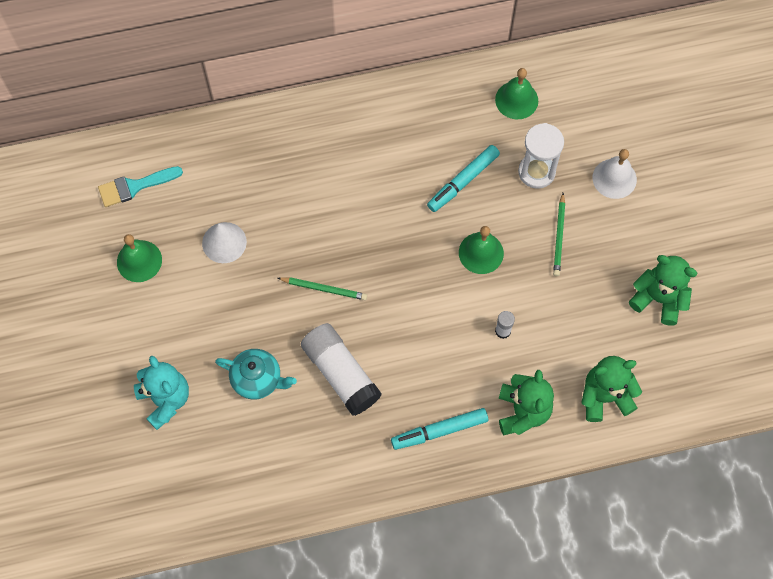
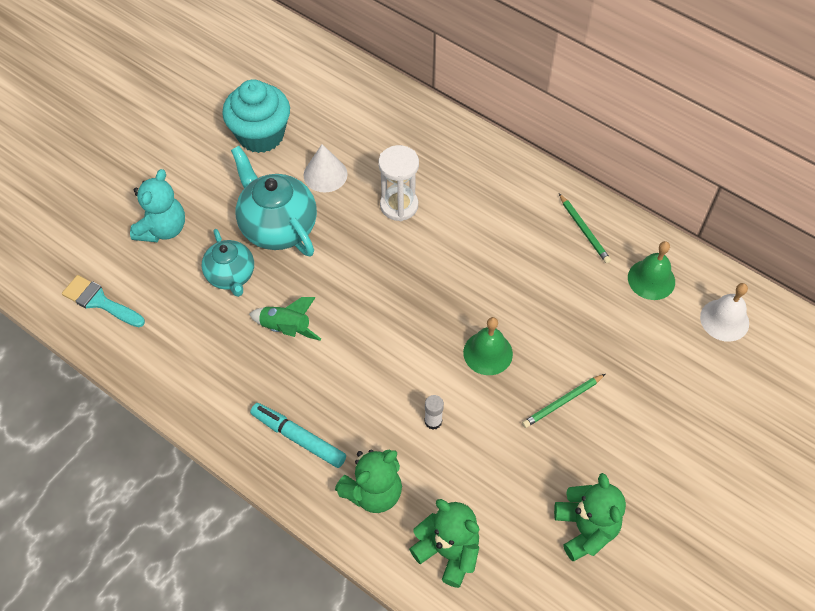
camera: 50 degrees right, 10 degrees down
(134, 187) = (317, 91): turquoise brush -> turquoise brush (99, 301)
(139, 261) = (261, 135): green bell -> turquoise cupcake
(242, 313) = (277, 226): none -> turquoise teapot
(324, 289) = (348, 265): green pencil -> green pencil (584, 230)
(341, 373) = (286, 328): white glue stick -> green rocket
(463, 181) = (537, 293): turquoise marker -> none
(536, 172) = (603, 341): white hourglass -> white hourglass (399, 205)
(614, 178) = (661, 406): white bell -> white bell (724, 320)

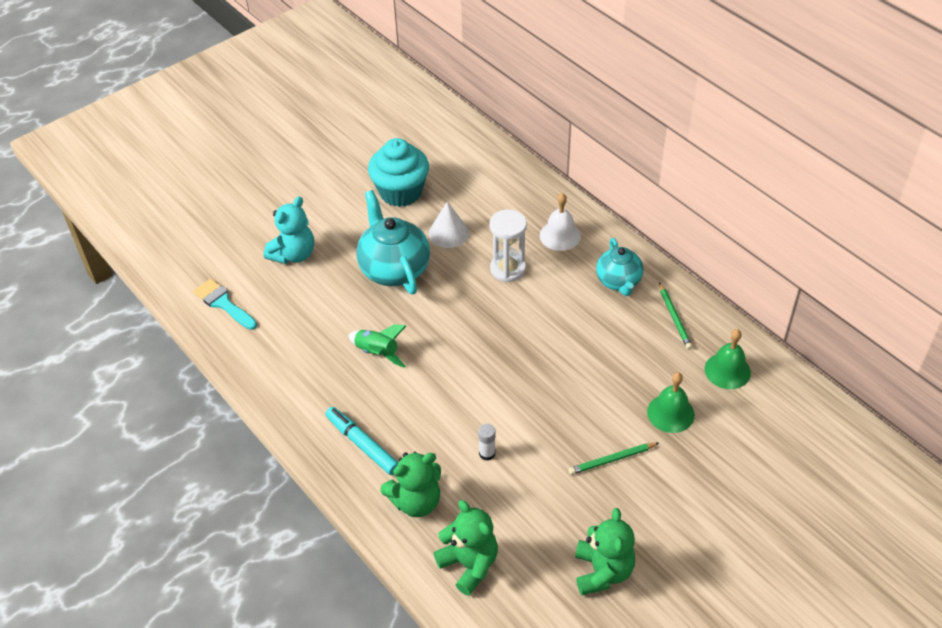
camera: 15 degrees right, 10 degrees down
(231, 276) = (341, 302): turquoise teapot -> turquoise teapot (618, 282)
(488, 353) = (554, 406): green bell -> green bell (670, 413)
(724, 320) = (789, 418): white bell -> white bell (560, 235)

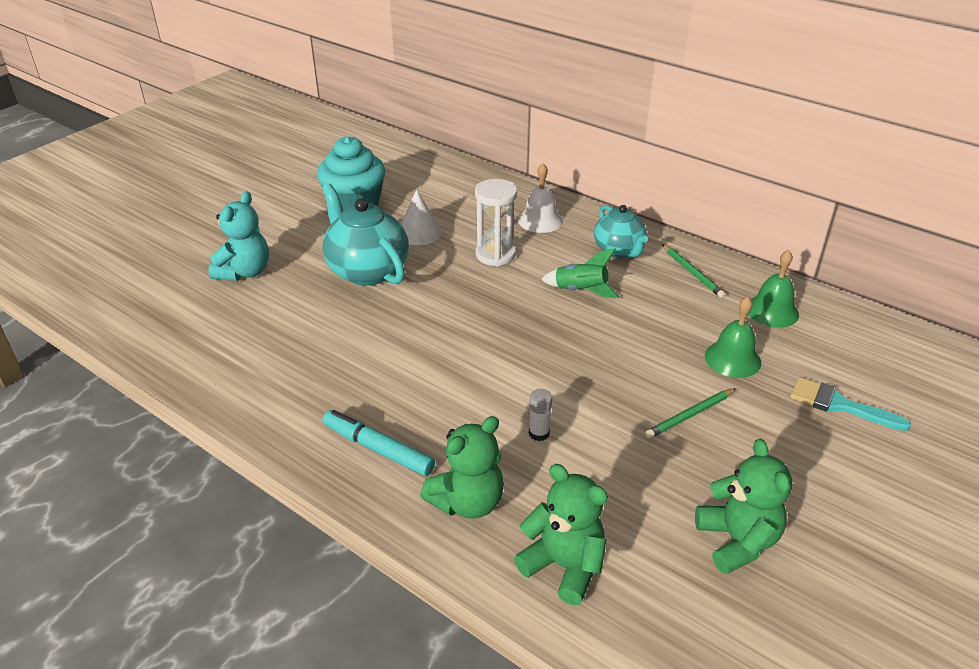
camera: 15 degrees left, 10 degrees down
(223, 303) = (165, 329): turquoise brush -> turquoise brush (839, 405)
(377, 353) = (370, 351): green rocket -> green rocket (581, 291)

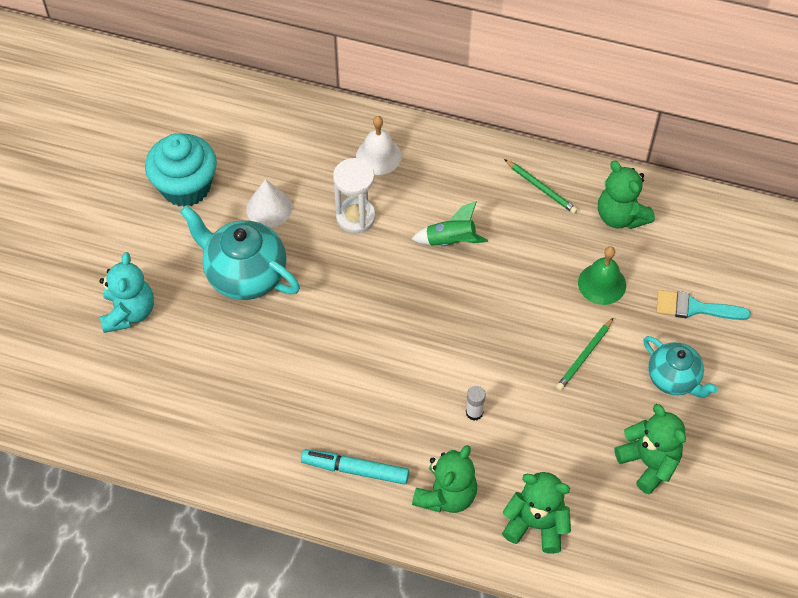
camera: 20 degrees left, 20 degrees up
(619, 250) = (467, 177): turquoise teapot -> turquoise teapot (674, 379)
(772, 311) = (620, 216): green bell -> green teddy bear

